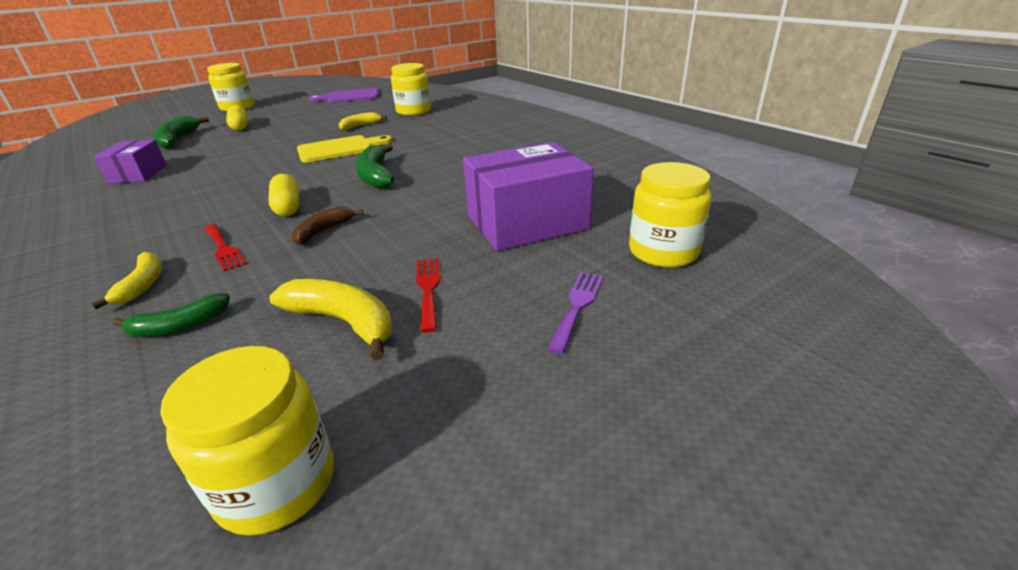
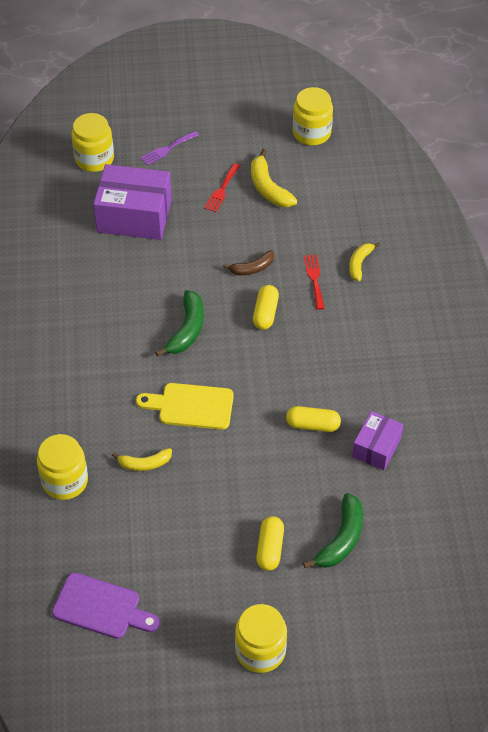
camera: 150 degrees left, 20 degrees up
(179, 326) = (340, 221): green banana -> none
(210, 168) = (313, 425): none -> yellow capsule

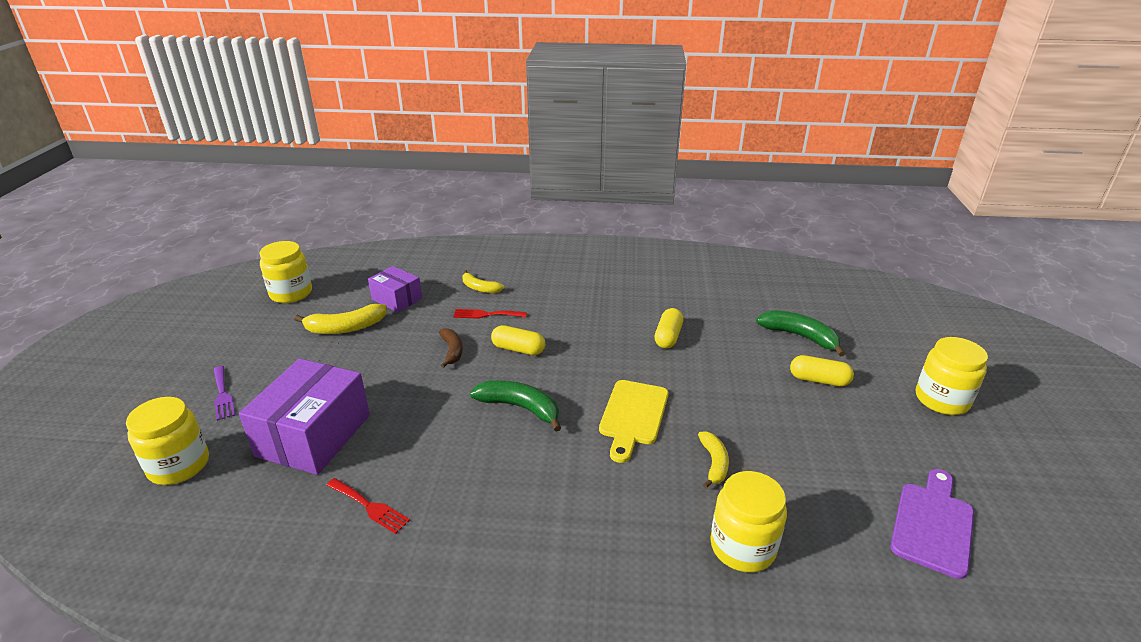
camera: 80 degrees left, 20 degrees down
(222, 190) = (324, 359): red fork -> red fork (369, 507)
(376, 447) = (697, 306): purple box -> purple box (397, 299)

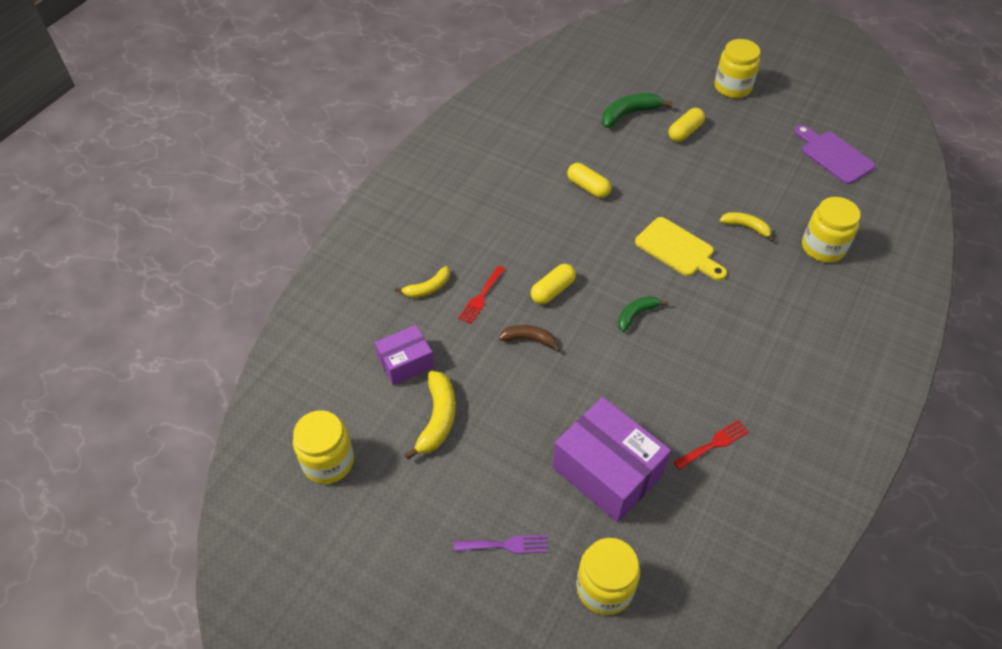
camera: 65 degrees left, 20 degrees up
(520, 408) = (636, 315): green banana -> green banana, size x0.65

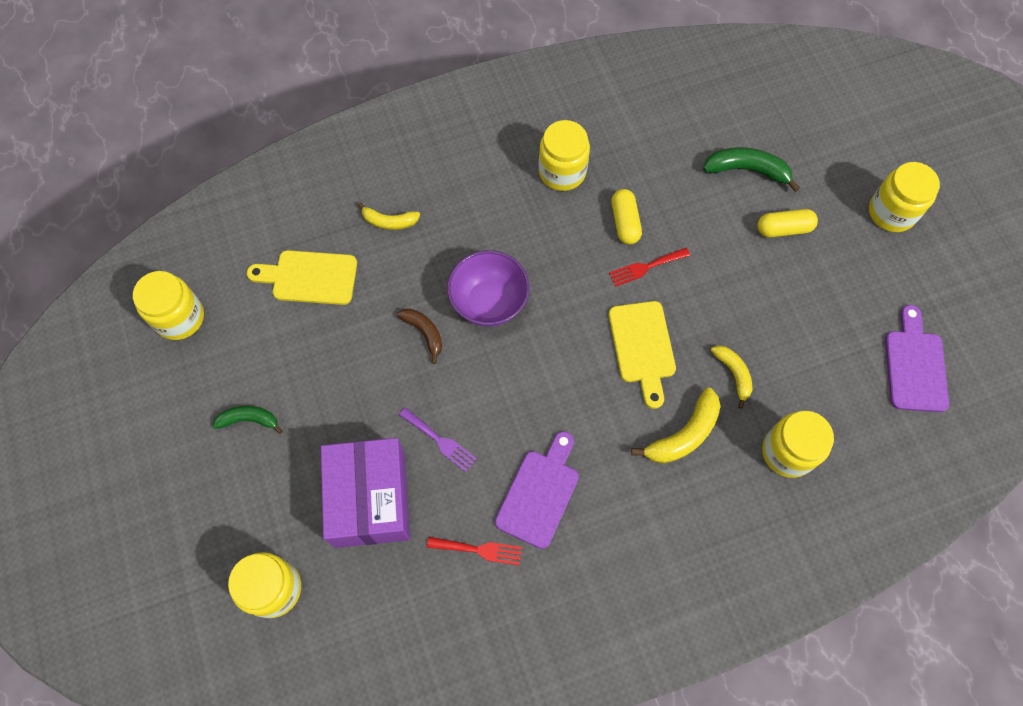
camera: 40 degrees right, 15 degrees up
(405, 363) = (309, 277): purple box -> yellow cutting board
(437, 419) = (287, 346): yellow banana -> yellow banana (683, 434)
(481, 297) = (424, 263): red fork -> red fork (646, 267)
(505, 545) = (237, 492): purple fork -> purple fork (440, 441)
(516, 184) = (562, 172): none -> yellow jar
(552, 291) = (489, 302): yellow capsule -> purple bowl
(636, 315) = (537, 381): green banana -> green banana (249, 420)
(712, 379) = (539, 493): none -> purple cutting board

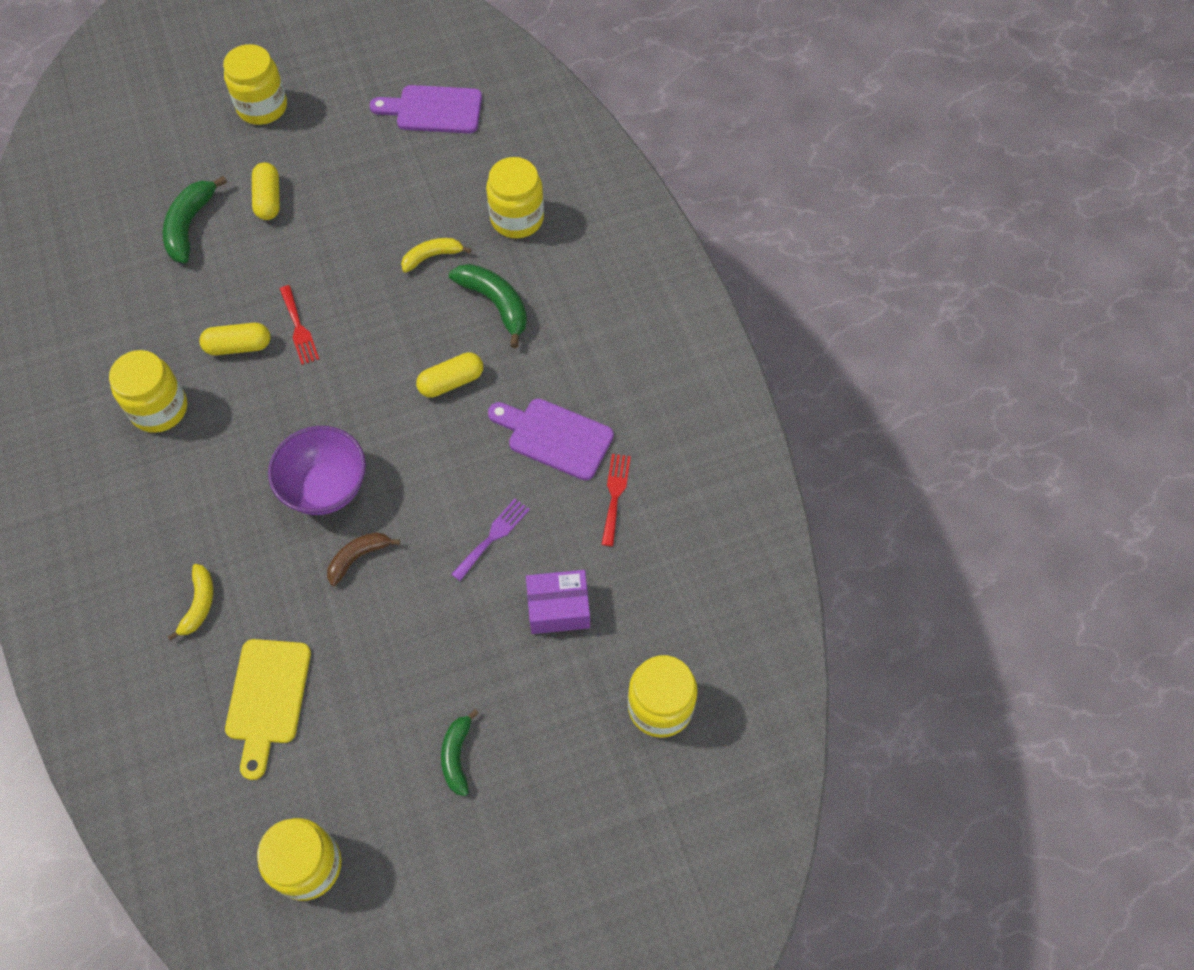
camera: 90 degrees left, 5 degrees down
(370, 499) = (558, 608): purple box -> purple box, size x0.57
(596, 398) = (451, 382): none -> yellow capsule
(642, 347) = (395, 336): yellow cutting board -> none
(683, 434) = (495, 304): yellow banana -> green banana

